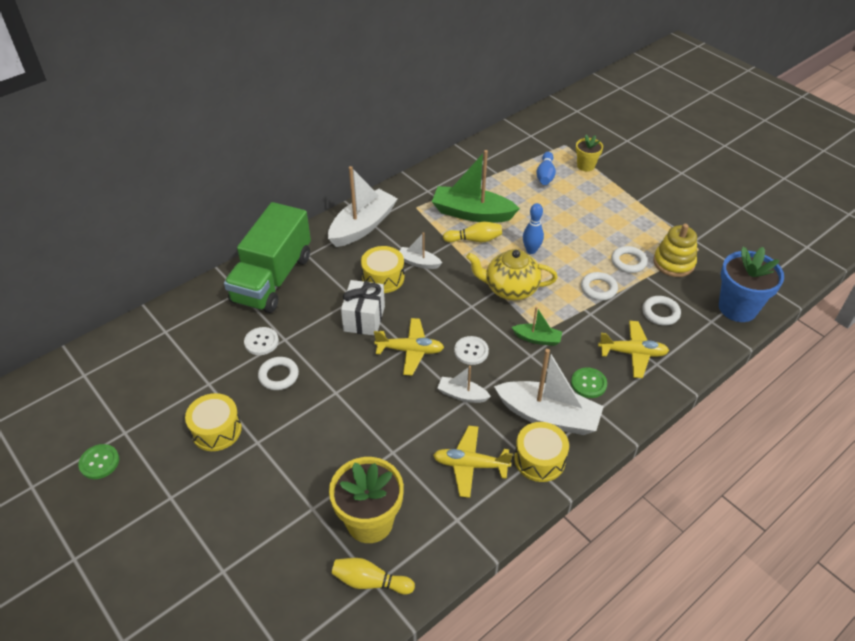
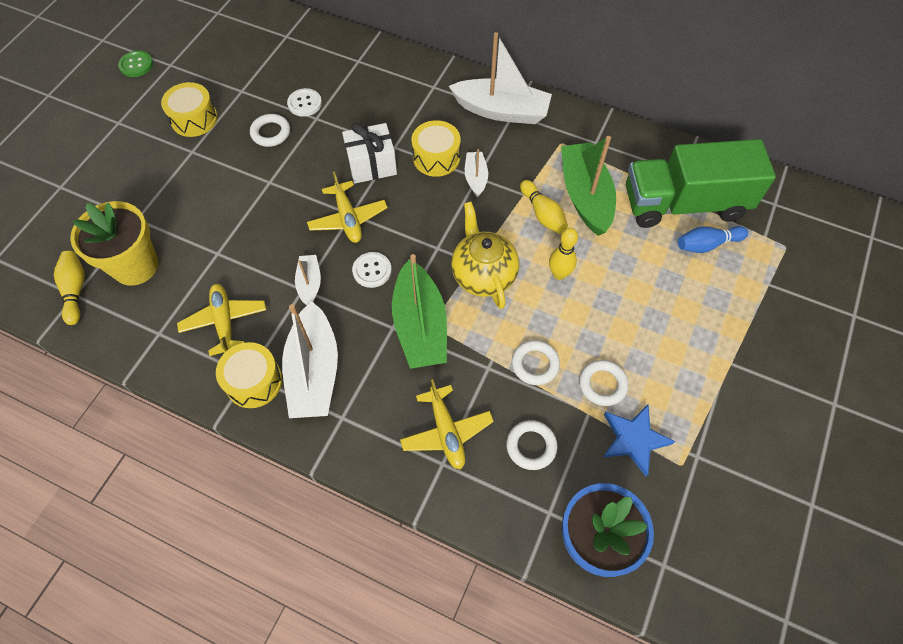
camera: 65 degrees right, 15 degrees up
(272, 279) = (387, 76): green truck -> green truck (684, 204)
(531, 250) = (559, 274): blue bowling pin -> yellow bowling pin
(537, 339) = (420, 326): green boat -> green boat, size x1.98
(586, 166) = (759, 282): yellow flower pot -> none
(588, 383) = (377, 397): green button -> none
(673, 263) = (634, 439): yellow stacking toy -> blue star

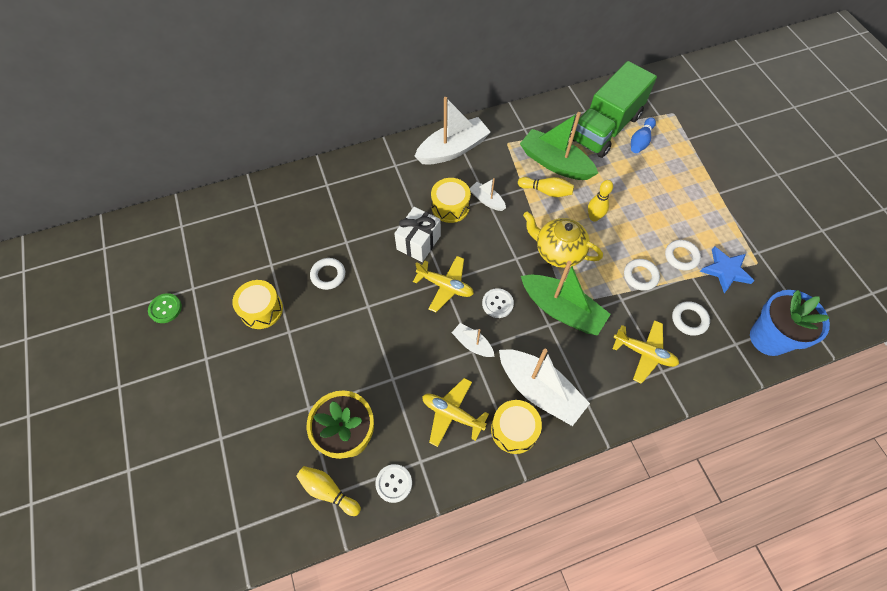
camera: 45 degrees left, 0 degrees up
(304, 103) = (326, 238): white button -> white button (394, 483)

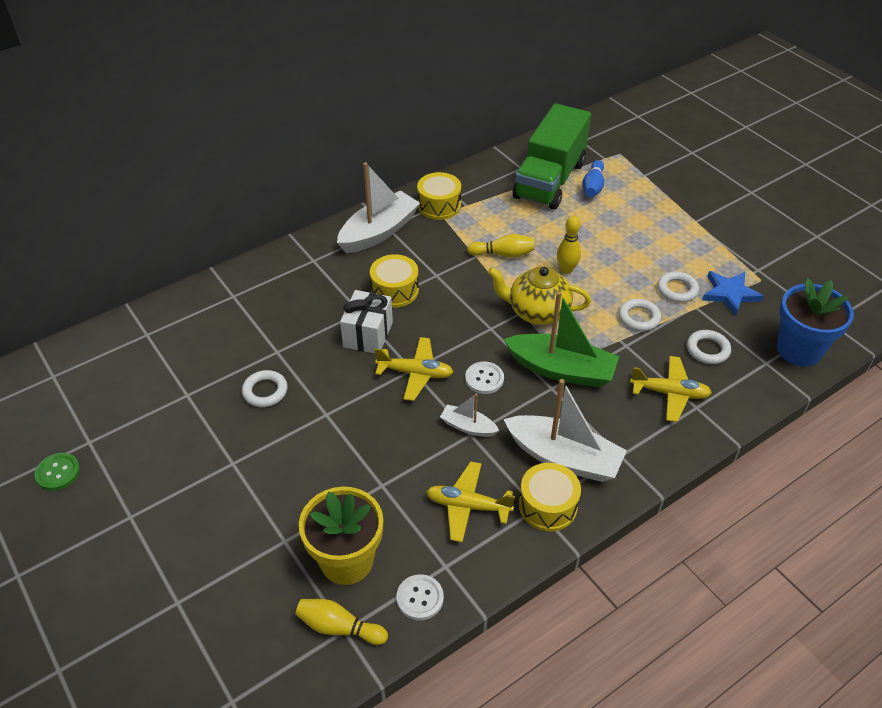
camera: 15 degrees left, 15 degrees down
(261, 309) = (189, 446): yellow drum -> yellow drum (439, 205)
(487, 200) = (436, 276): white boat -> none
(555, 163) = (504, 224): green boat -> none

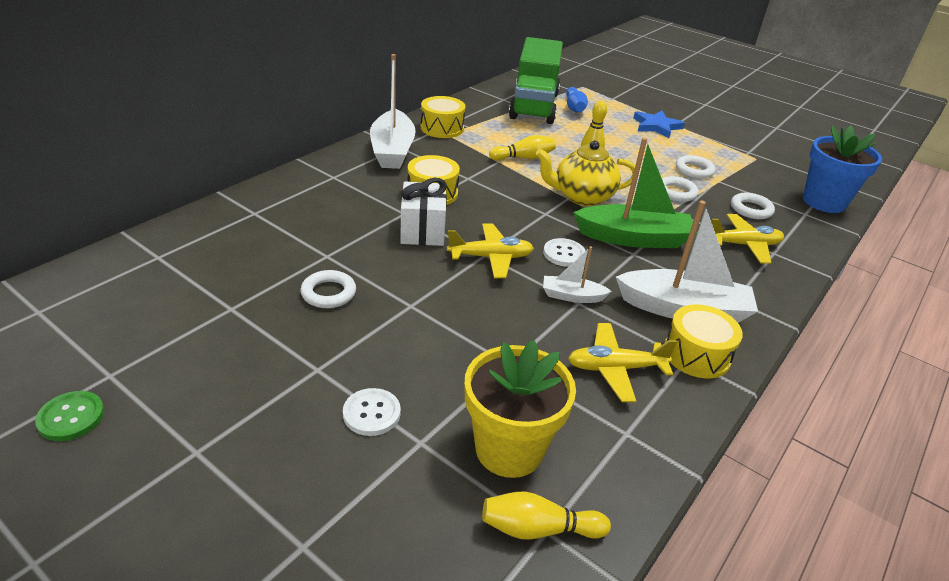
camera: 20 degrees left, 10 degrees down
(379, 232) = (392, 150): white boat -> white boat turned 150 degrees clockwise
(420, 598) = (617, 473): white button -> white button (371, 413)
(730, 294) = (739, 169): blue star -> blue star (656, 126)

